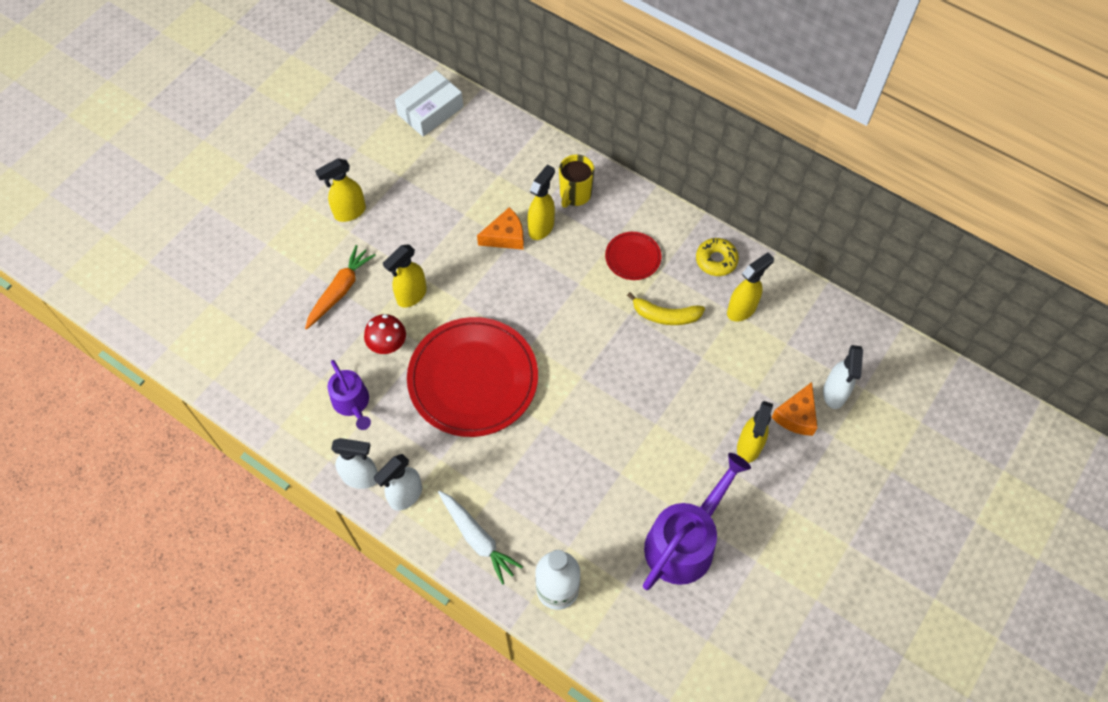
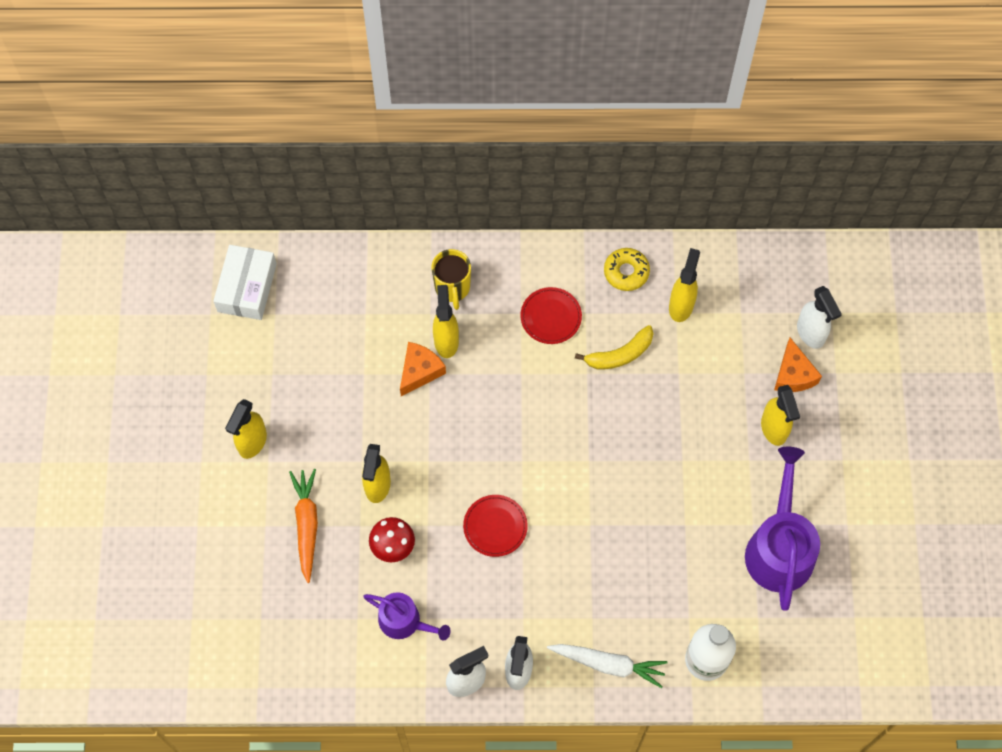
camera: 35 degrees left, 5 degrees up
(473, 379) = (495, 526): red plate -> red plate, size x0.46

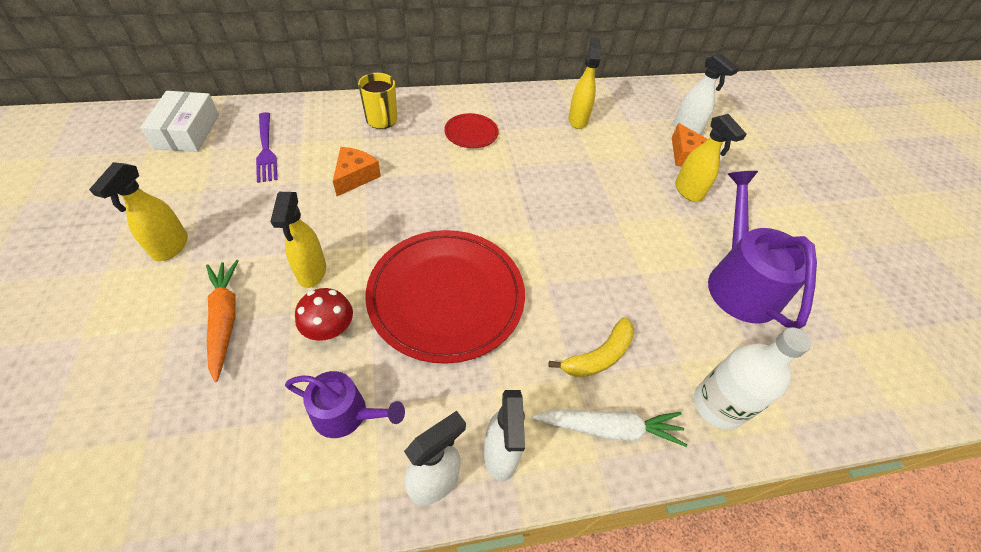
camera: 15 degrees left, 15 degrees down
(329, 322) = (266, 149): none -> purple fork
(446, 341) = (379, 154): yellow spray bottle -> none
(495, 526) = (446, 296): red plate -> red plate, size x2.20
(620, 354) = (537, 152): yellow banana -> yellow banana (598, 356)
(626, 272) = (527, 104): yellow donut -> none

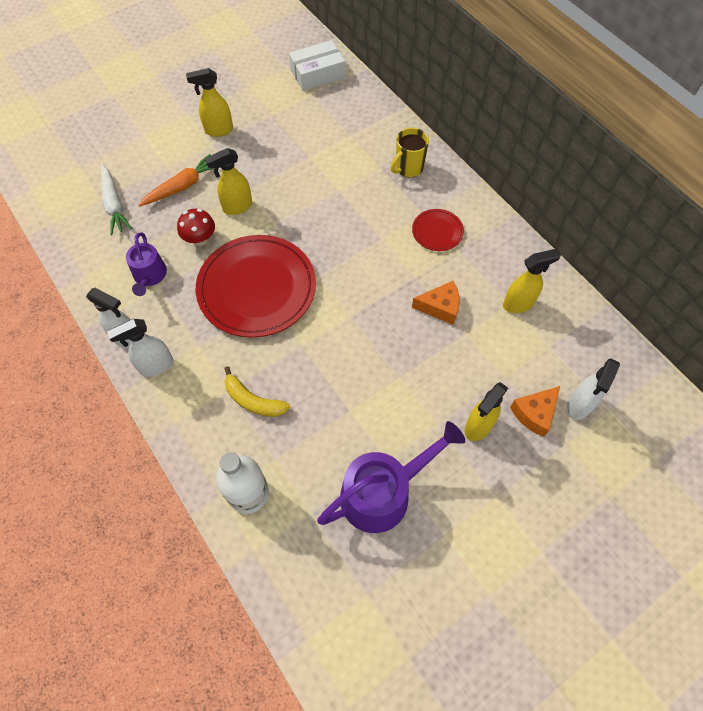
camera: 70 degrees right, 10 degrees up
(266, 149) = (329, 122): purple fork -> none
(355, 177) = (335, 184): orange cheese -> orange cheese (440, 307)
(609, 428) = (199, 423): white carrot -> white carrot (114, 204)

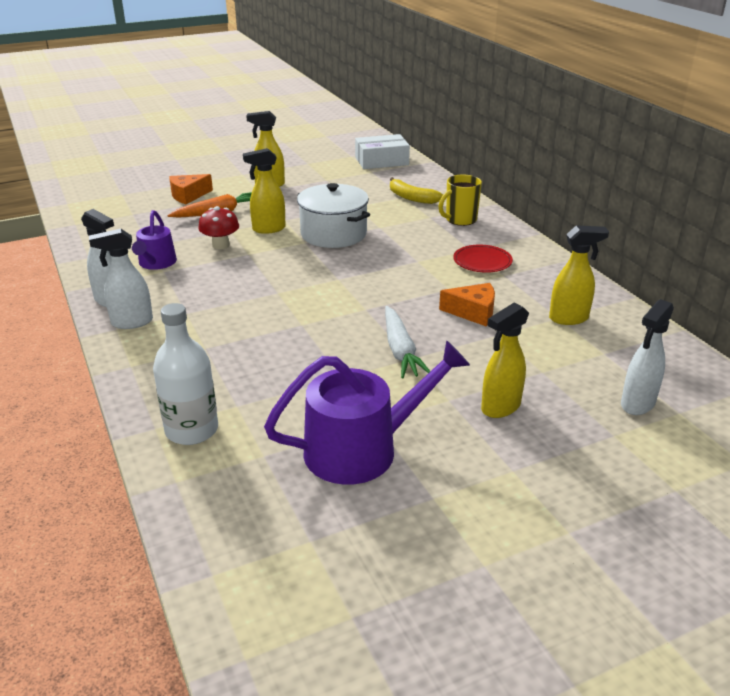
camera: 10 degrees right, 30 degrees down
(114, 204) = (143, 218): white carrot -> white carrot (400, 350)
(253, 400) = (229, 358): yellow banana -> yellow banana (411, 198)
(257, 288) = (267, 281): red plate -> none
(298, 207) = (333, 234): none -> white pot
(534, 413) = (576, 404): orange cheese -> orange cheese (188, 196)

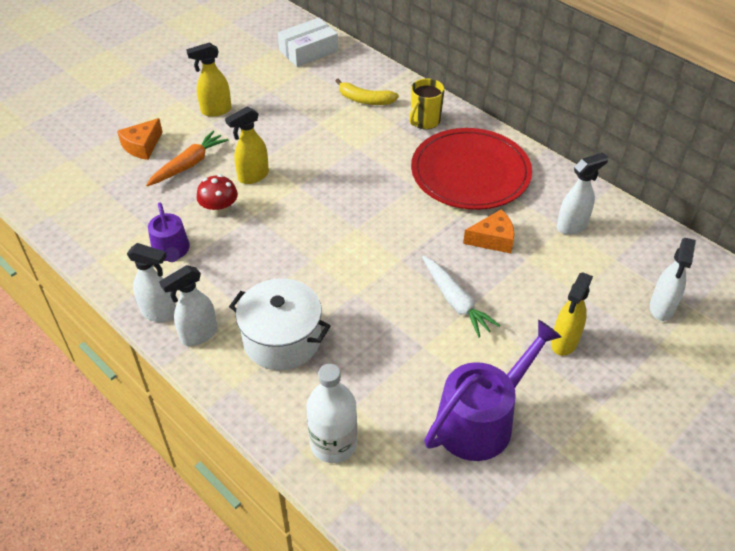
camera: 20 degrees left, 15 degrees up
(333, 234) = (319, 168): white pot -> white pot (282, 339)
(482, 261) = (470, 173): red plate -> red plate, size x2.20
(569, 318) = (572, 226): yellow spray bottle -> white spray bottle

